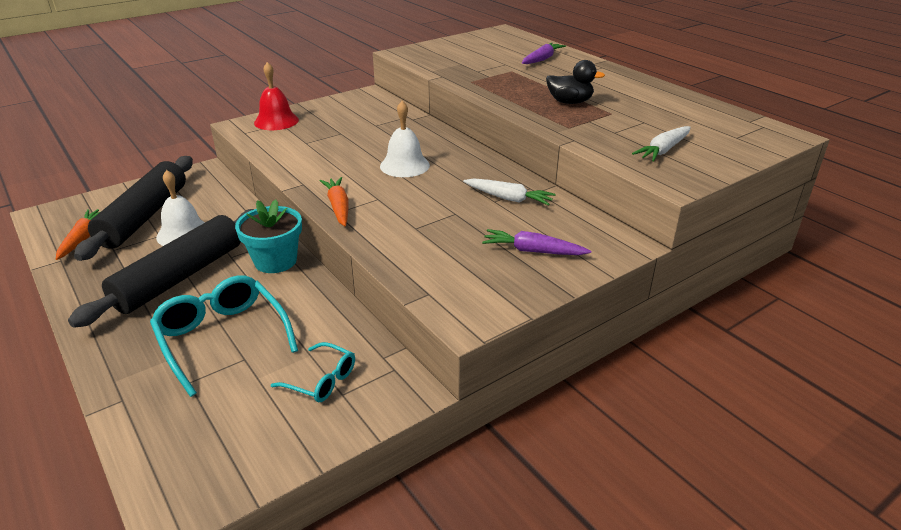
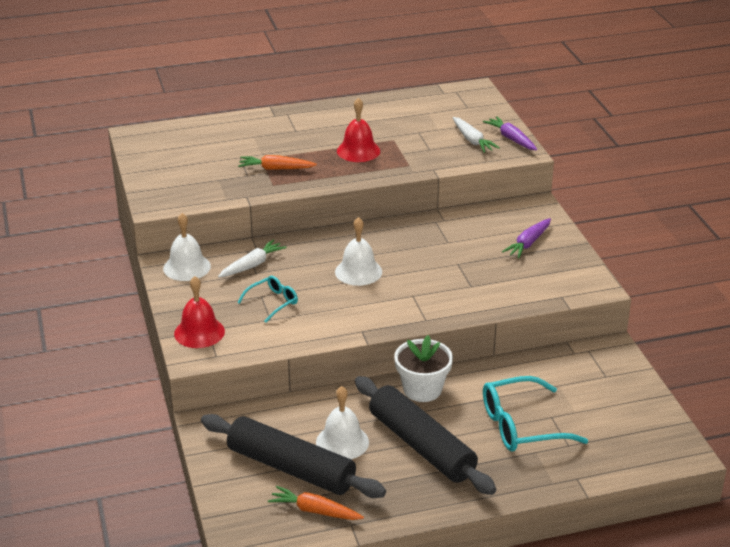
camera: 70 degrees left, 0 degrees up
(275, 261) = (422, 389): turquoise flower pot -> white flower pot
(321, 380) = (588, 383): turquoise glasses -> turquoise glasses (272, 302)
(338, 207) = (417, 317): orange carrot -> orange carrot (276, 169)
(367, 101) = (187, 267): none -> white bell
(508, 198) = (447, 235): white carrot -> white carrot (252, 265)
(542, 59) = (243, 136): purple carrot -> purple carrot (511, 139)
(569, 102) = (358, 151): black duck -> red bell

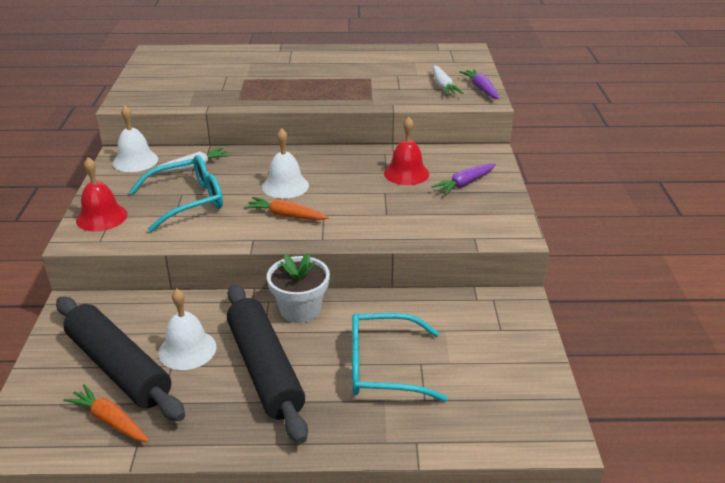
camera: 15 degrees right, 0 degrees up
(272, 302) = (187, 201): turquoise glasses -> turquoise glasses, size x1.79
(276, 169) = (250, 88): orange carrot -> orange carrot (286, 216)
(358, 151) = (333, 83): red bell -> red bell (406, 173)

